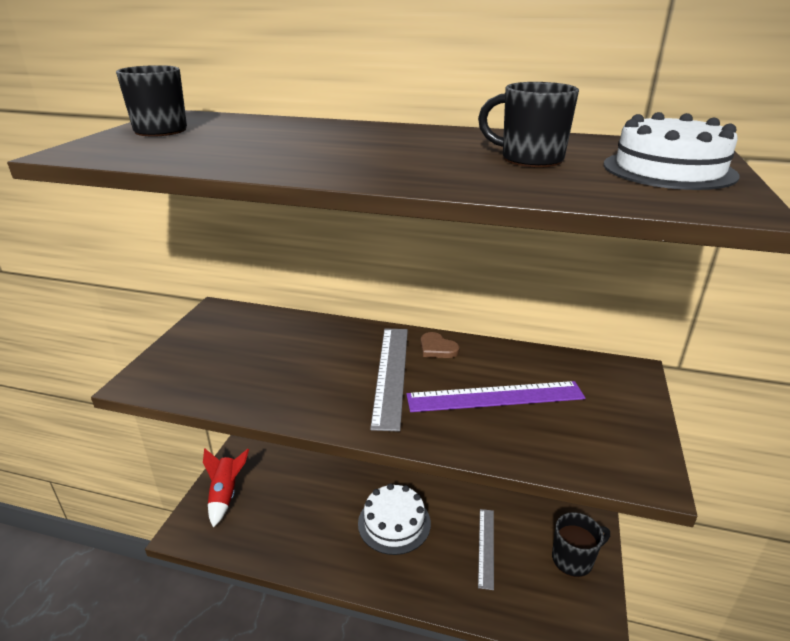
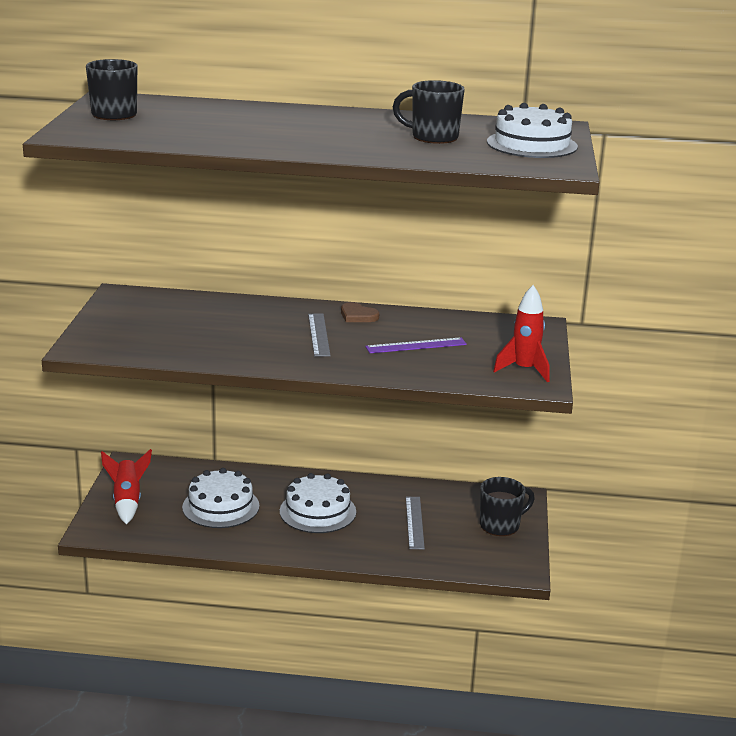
camera: 10 degrees left, 5 degrees down
(306, 508) = (220, 506): none -> white cake
(391, 374) = (319, 334): grey ruler -> grey ruler, size x0.64
(495, 397) = (416, 345): purple ruler -> purple ruler, size x0.64
(625, 447) = (524, 370): none -> red rocket

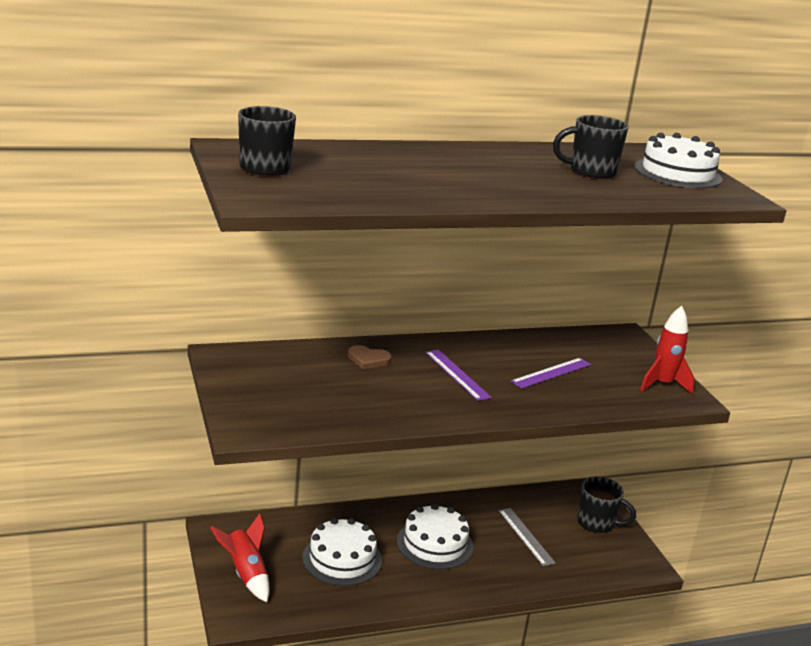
camera: 25 degrees left, 0 degrees up
(319, 334) = (457, 374): grey ruler -> purple ruler
(358, 315) = (470, 347): brown heart -> brown heart (368, 359)
(501, 525) = (597, 523): black mug -> black mug turned 75 degrees clockwise

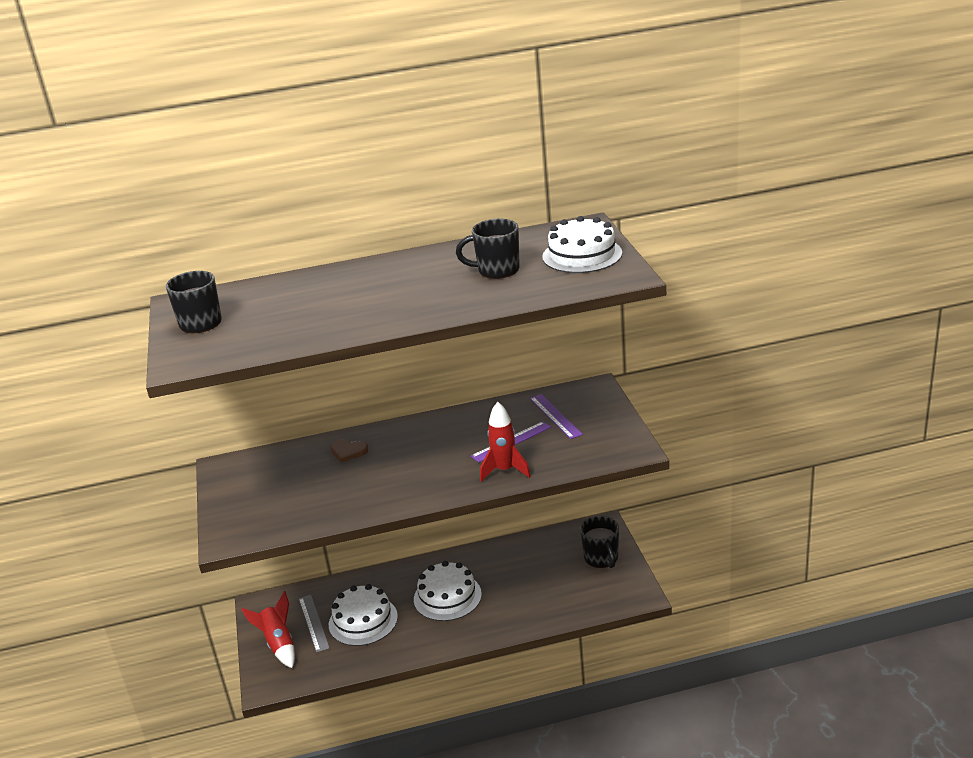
camera: 10 degrees right, 5 degrees up
(457, 374) = (424, 456): purple ruler -> purple ruler (555, 416)
(526, 536) = (532, 579): grey ruler -> grey ruler (313, 623)
(597, 523) = (601, 558): black mug -> black mug turned 45 degrees clockwise
(662, 384) = (612, 439): red rocket -> red rocket (505, 470)

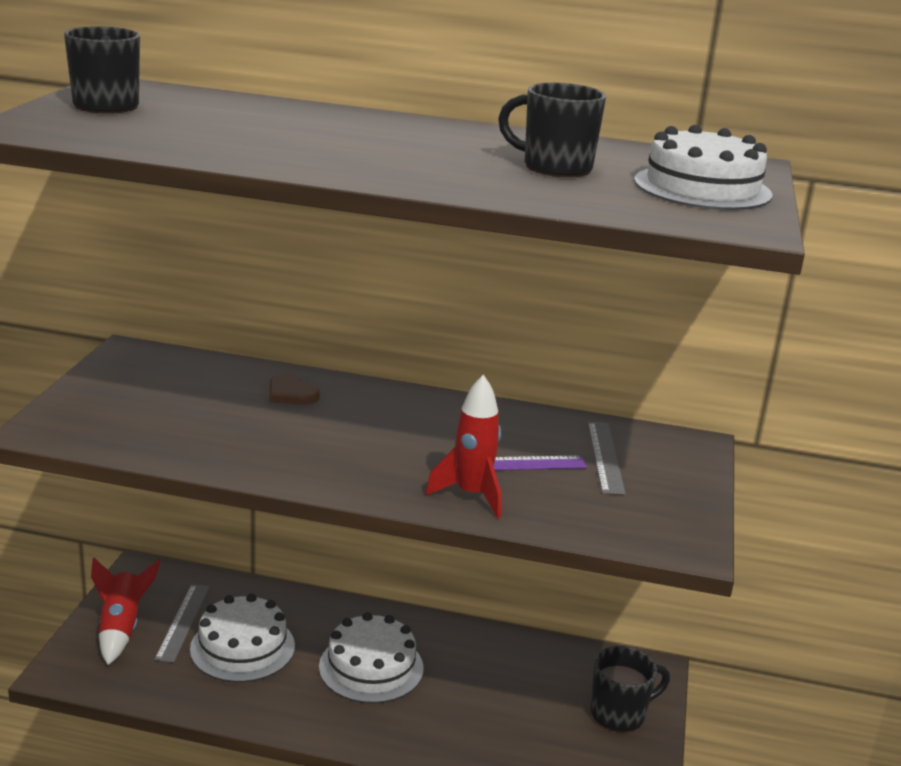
camera: 20 degrees right, 5 degrees down
(555, 416) = (605, 457): purple ruler -> grey ruler
(601, 558) = (619, 713): black mug -> black mug turned 120 degrees counterclockwise

